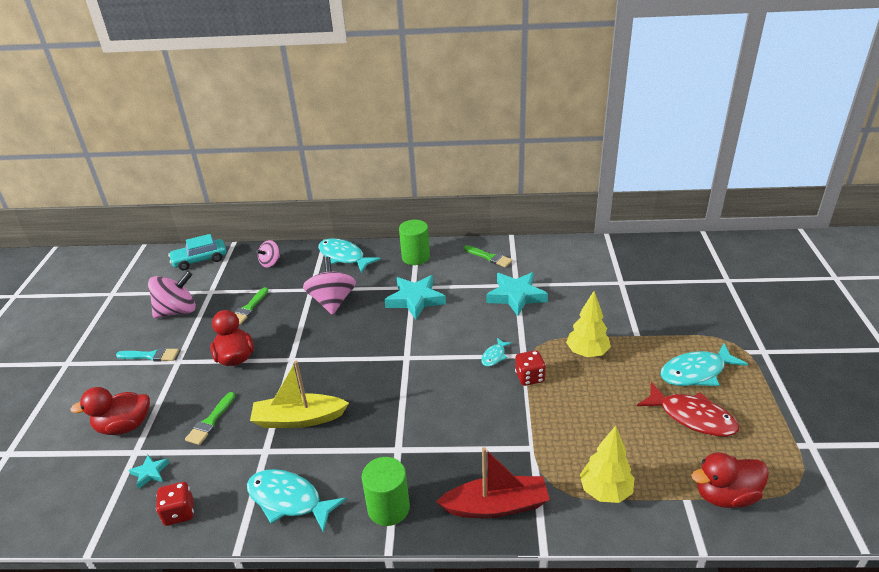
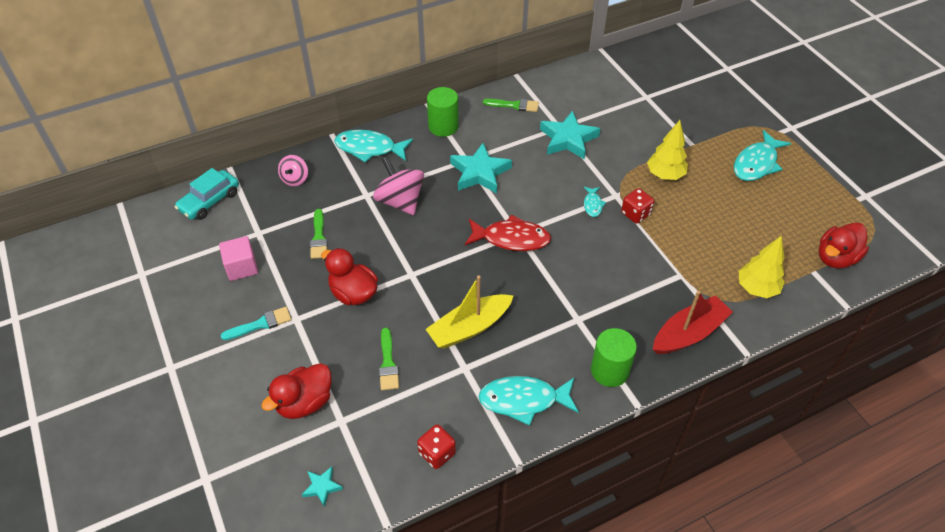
camera: 30 degrees left, 15 degrees up
(150, 473) = (375, 432): turquoise star -> turquoise star (322, 487)
(177, 311) = (242, 267): pink spinning top -> pink cube
(692, 417) = (777, 203): red fish -> red fish (511, 239)

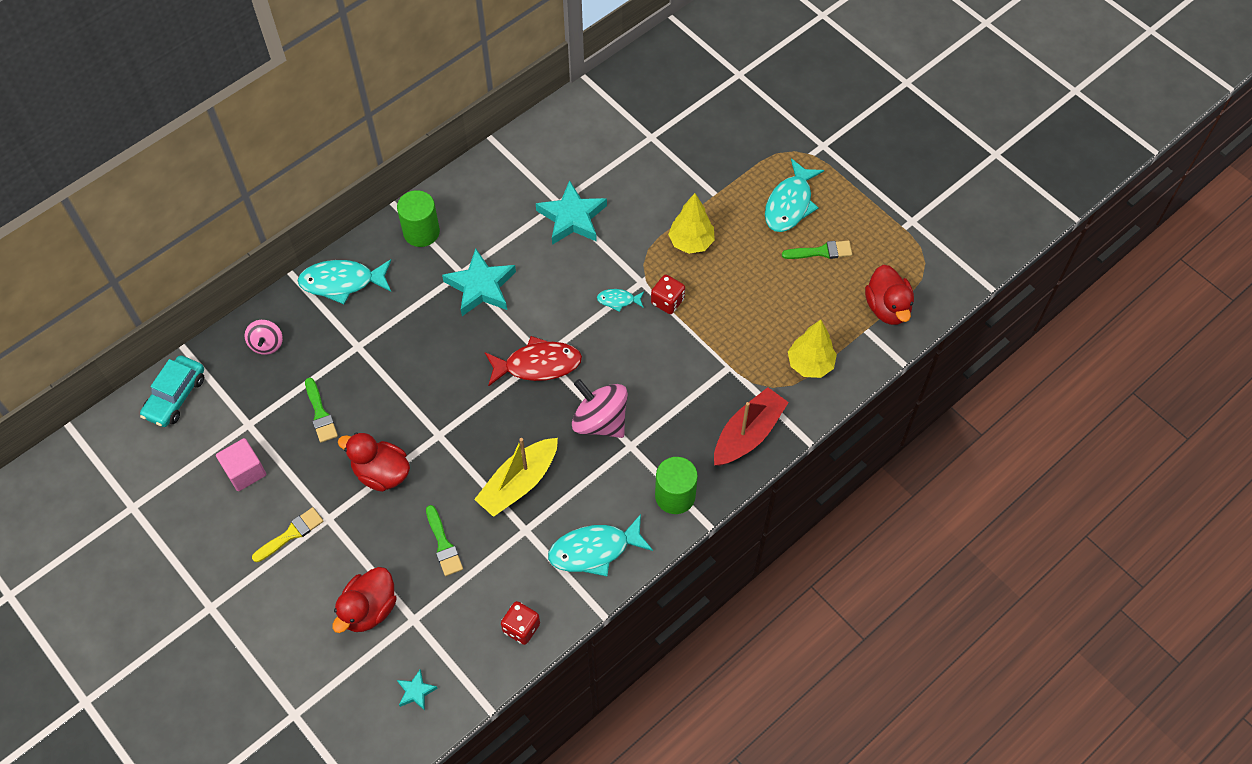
camera: 15 degrees left, 10 degrees up
(260, 324) = (291, 534): turquoise brush -> yellow brush
(400, 201) = (399, 345): pink spinning top -> pink spinning top (600, 421)
(514, 105) = (498, 183): green brush -> green brush (821, 252)
(593, 205) = (618, 300): turquoise fish -> turquoise fish turned 105 degrees clockwise
(836, 258) = (887, 308): red duck -> red duck turned 45 degrees counterclockwise

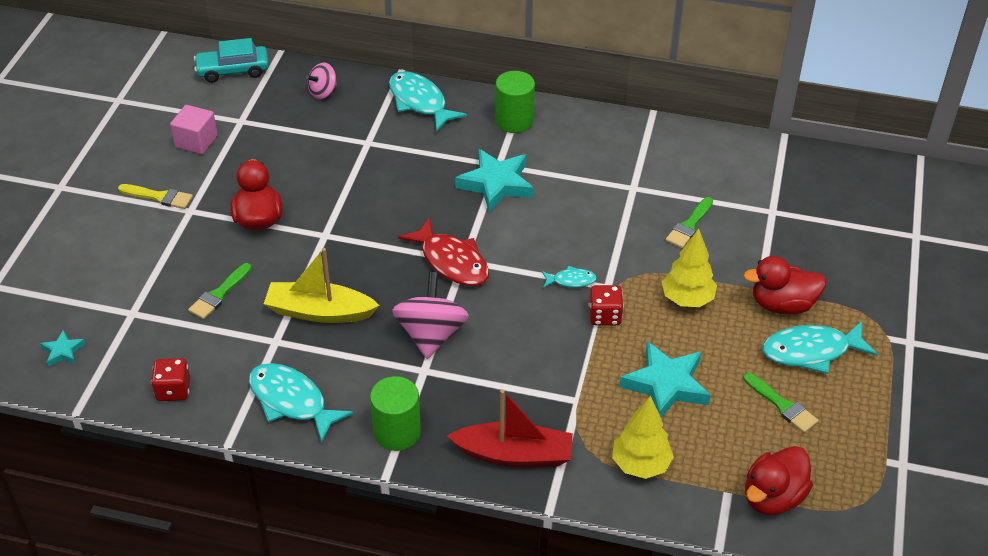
camera: 55 degrees right, 15 degrees down
(320, 413) = (285, 155): green brush -> green brush (689, 225)
(369, 609) = (122, 280): red duck -> red duck (782, 304)
(572, 218) = (627, 204): turquoise star -> turquoise star (666, 385)
(618, 300) = (571, 280): turquoise fish -> turquoise fish turned 120 degrees clockwise

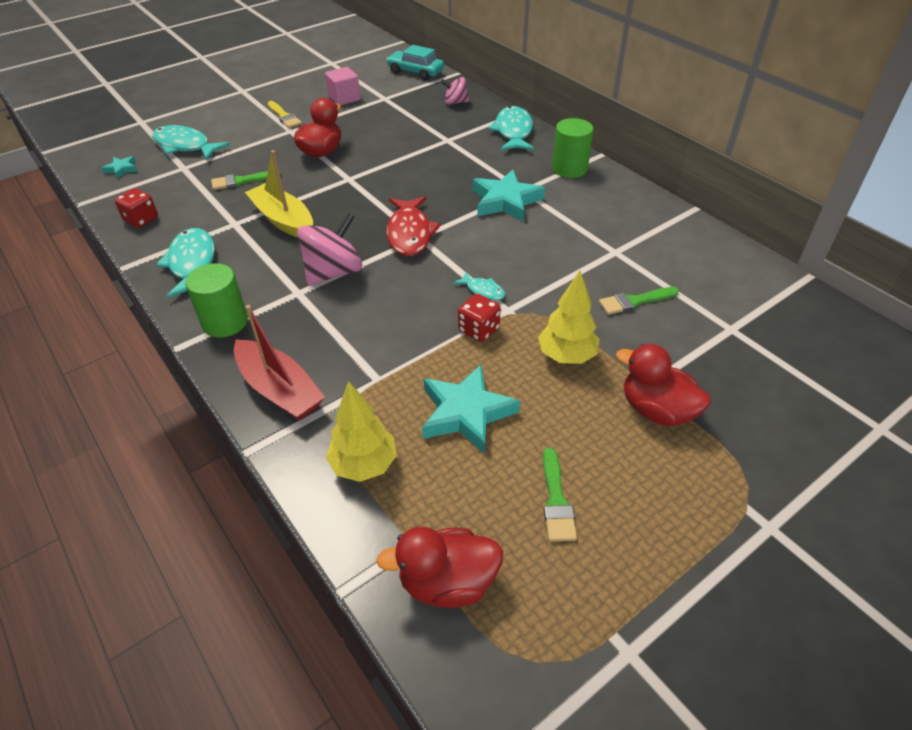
camera: 40 degrees right, 0 degrees up
(811, 351) = (642, 469): turquoise fish -> turquoise fish (185, 146)

